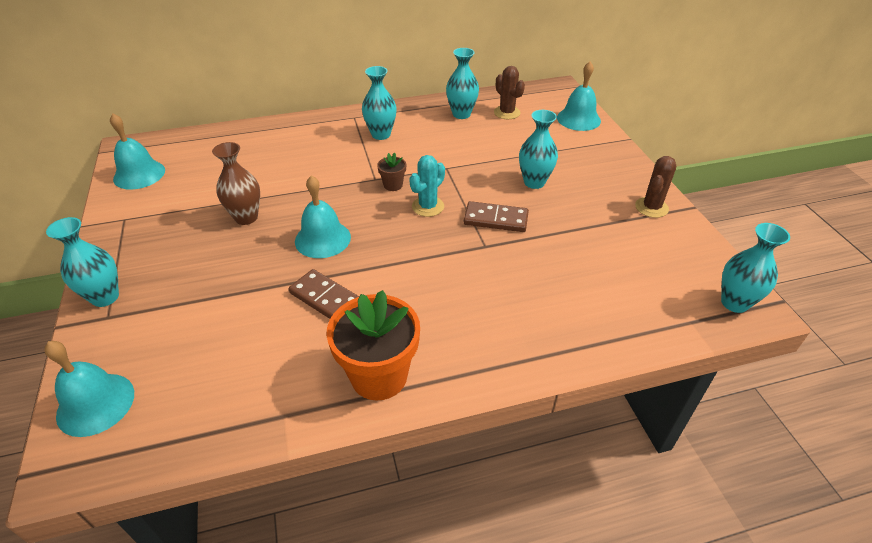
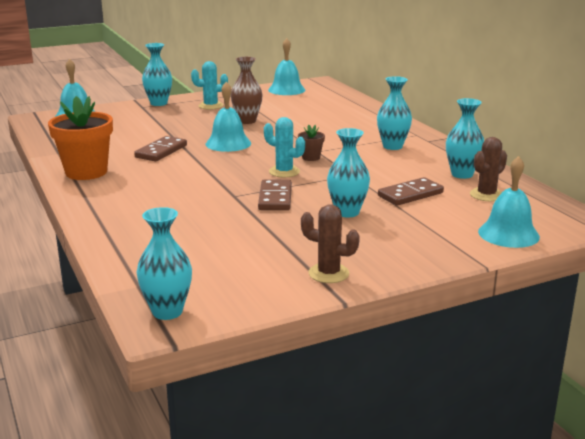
camera: 80 degrees right, 20 degrees down
(159, 244) = (210, 106): none -> turquoise cactus
(500, 145) = (410, 194): none -> brown domino

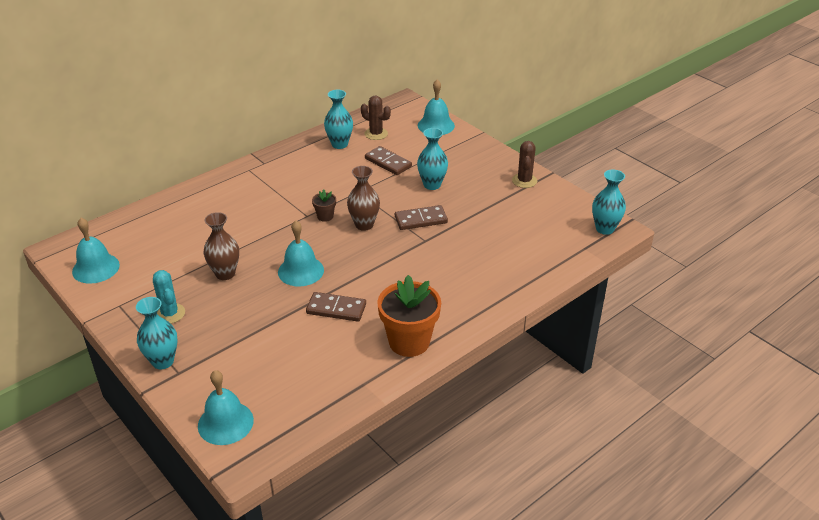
camera: 105 degrees left, 15 degrees up
(284, 172) = (364, 225): turquoise cactus -> brown vase
(392, 146) = (284, 179): turquoise vase -> none

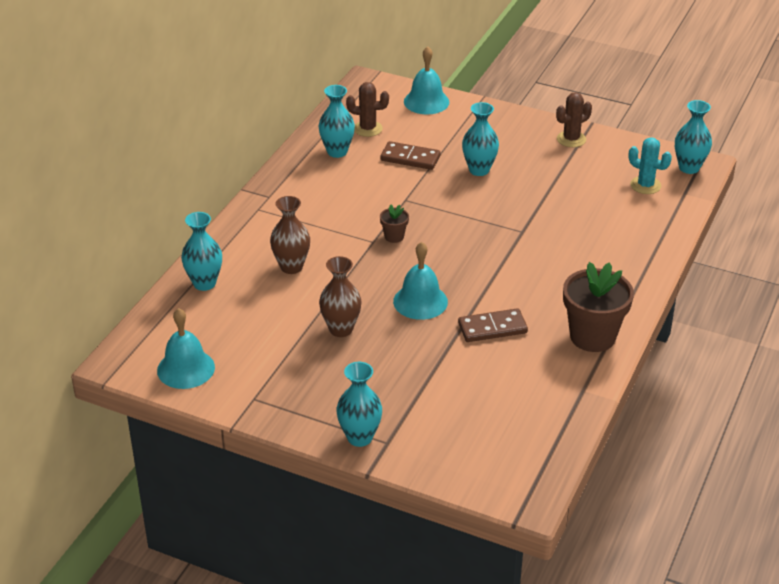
camera: 25 degrees left, 0 degrees up
(165, 211) = (204, 283): none -> turquoise vase
(170, 314) = (320, 389): turquoise cactus -> turquoise cactus (645, 185)
(225, 423) = (481, 471): turquoise bell -> none
(364, 225) = (444, 233): brown vase -> brown vase (291, 267)
(409, 342) = (592, 336): orange flower pot -> brown flower pot
(421, 220) = (499, 211): brown domino -> none
(524, 181) = (571, 139): brown cactus -> brown cactus turned 75 degrees clockwise

